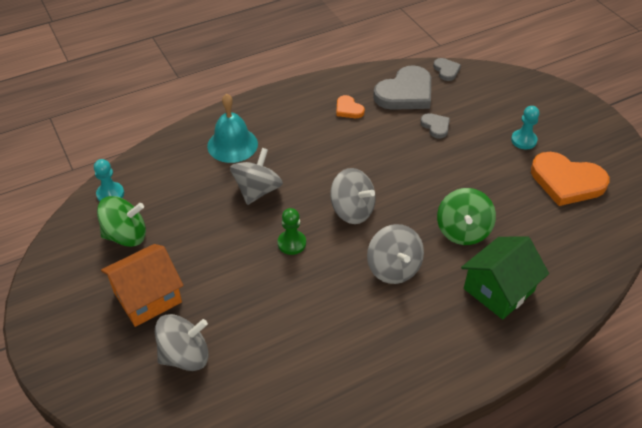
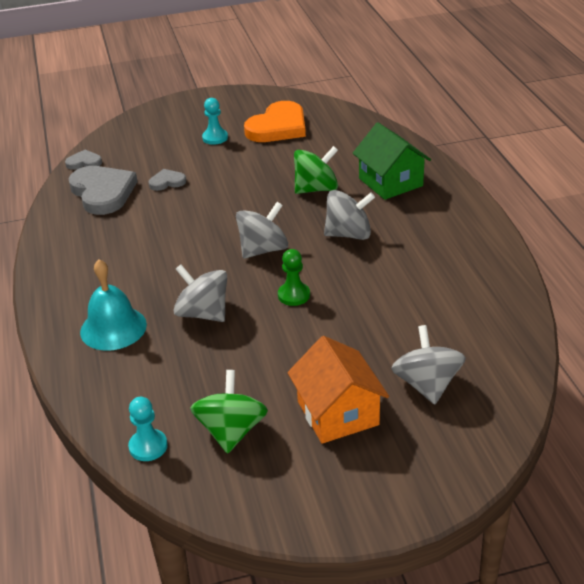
camera: 75 degrees left, 10 degrees down
(348, 109) = (104, 233): orange heart -> none
(463, 231) = (316, 189): green spinning top -> green spinning top turned 45 degrees counterclockwise

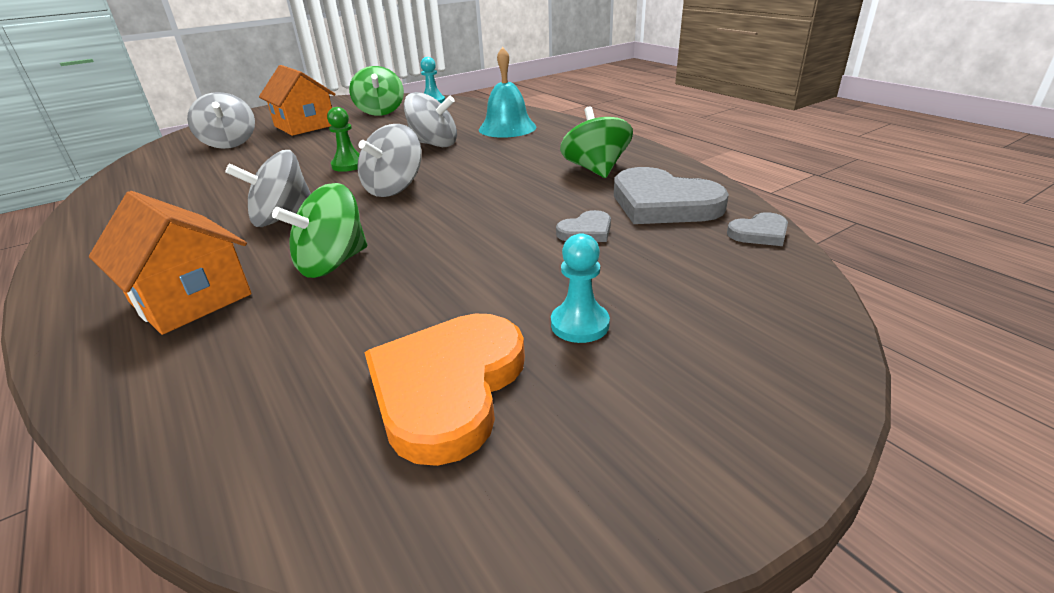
camera: 160 degrees right, 5 degrees down
(104, 236) = (595, 169): none -> green spinning top
(390, 182) = (190, 298): green house -> orange house

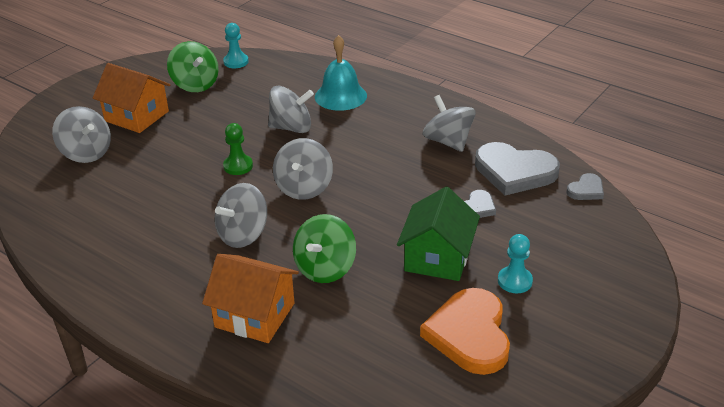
camera: 20 degrees left, 5 degrees up
(487, 276) = (437, 257): none -> green house
(595, 169) = (448, 142): green spinning top -> grey spinning top

